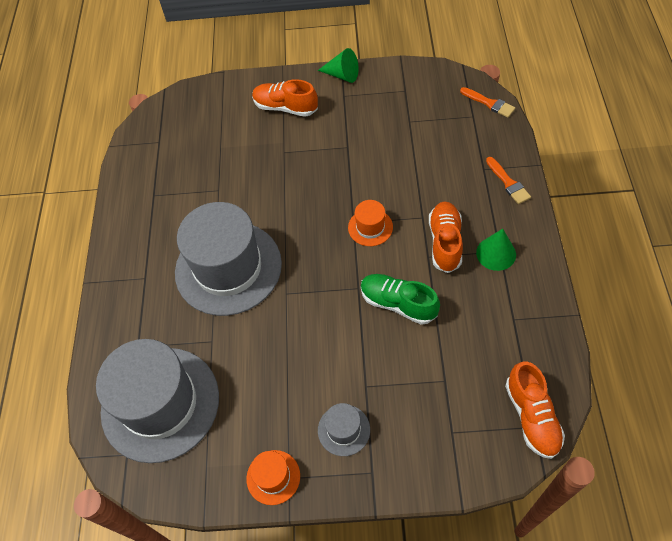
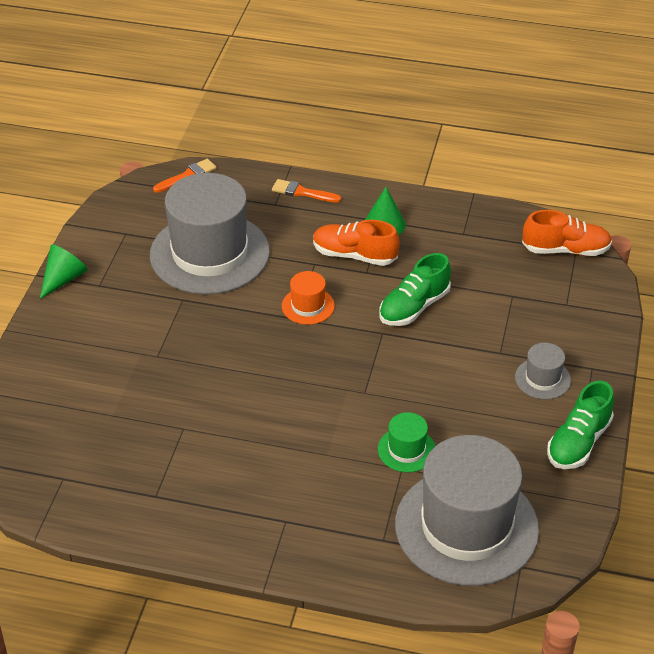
camera: 80 degrees left, 15 degrees down
(228, 268) = (307, 437): grey hat -> grey hat (209, 253)
(231, 339) = (406, 450): none -> green hat
(273, 477) = (578, 442): orange hat -> green shoe
(285, 107) = (84, 340): orange shoe -> none
(508, 183) = (302, 192): orange brush -> orange brush turned 150 degrees counterclockwise

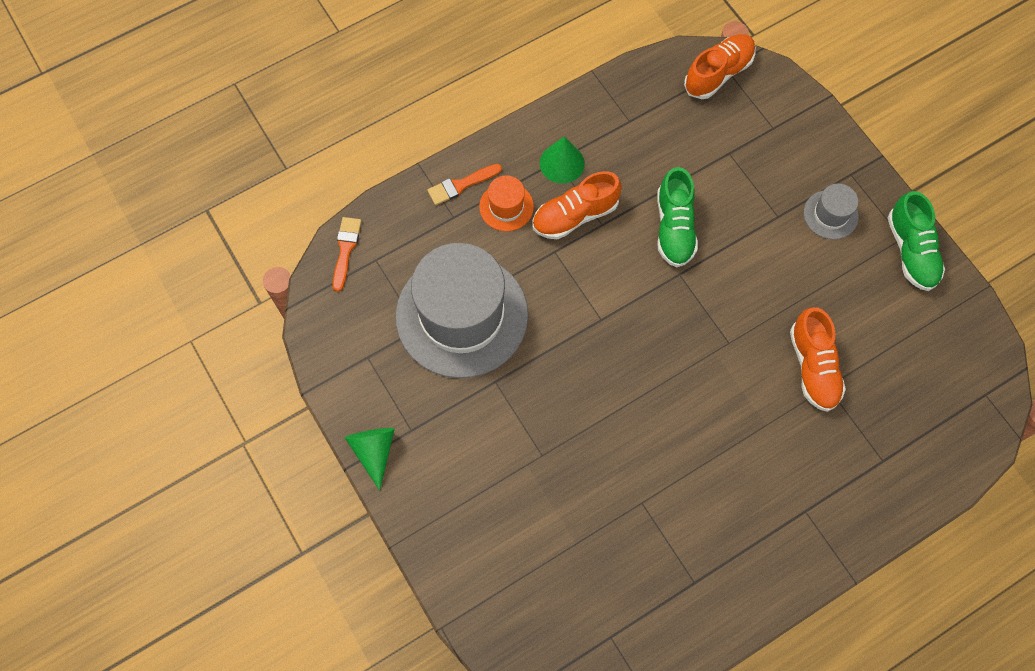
camera: 45 degrees left, 25 degrees up
(308, 306) = (597, 298): orange hat -> orange hat (506, 207)
(406, 450) = (813, 367): green hat -> orange shoe
(466, 527) = (921, 395): grey hat -> none

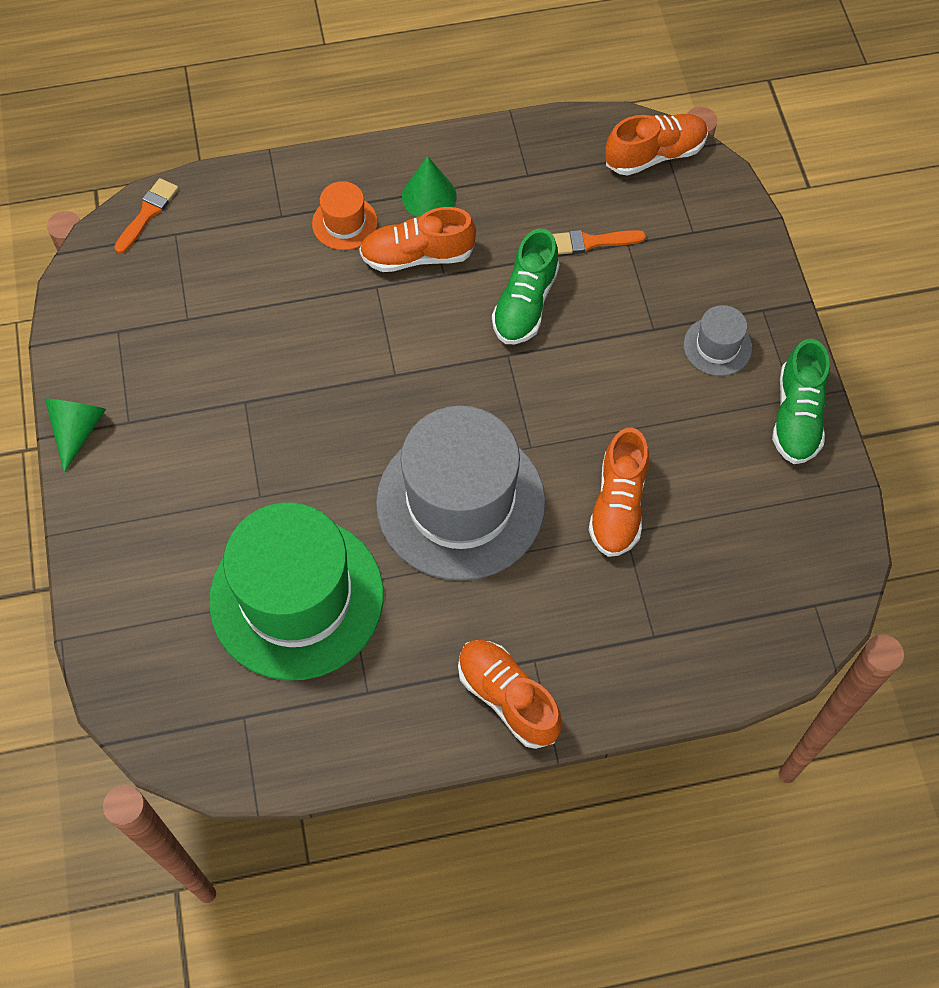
camera: 20 degrees right, 5 degrees down
(461, 185) = (305, 185): orange brush -> orange brush (591, 242)
(461, 315) = (241, 320): grey hat -> grey hat (460, 502)
(607, 527) = (296, 597): none -> green hat
(799, 548) = (508, 698): none -> orange shoe

